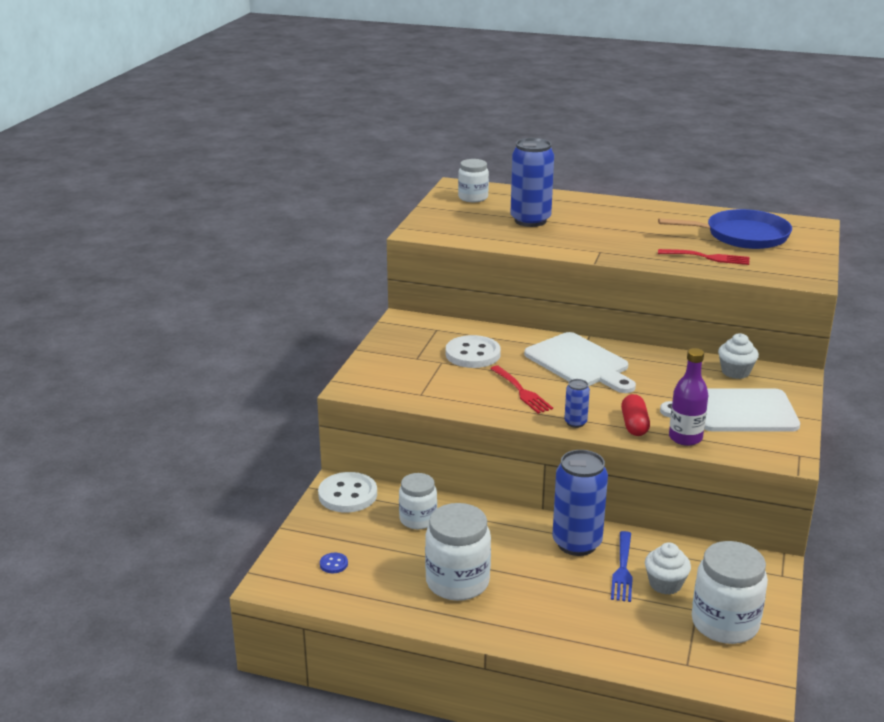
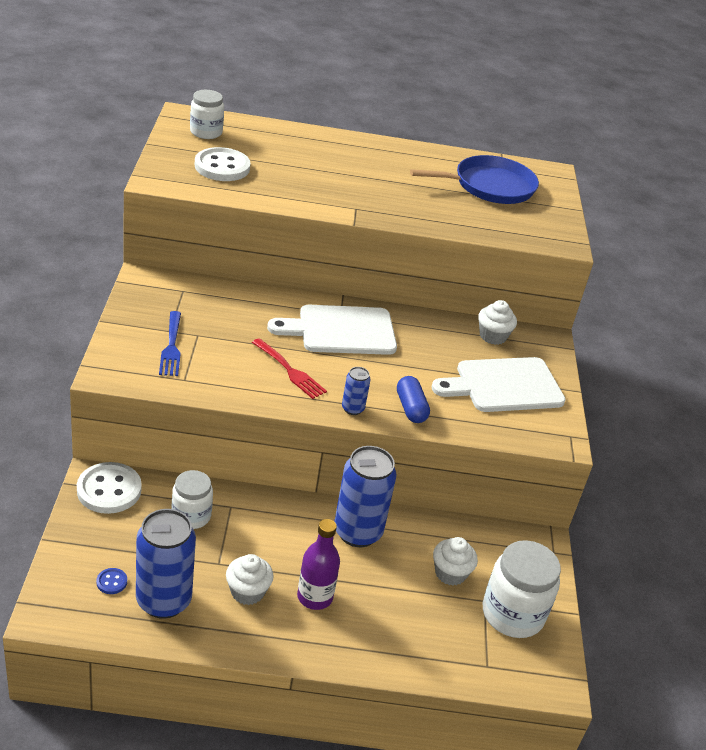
camera: 20 degrees left, 10 degrees up
(457, 582) = (247, 592): white jar -> white cupcake
(473, 354) = (229, 323): white button -> white button (222, 167)
(530, 220) = (274, 165): blue can -> blue can (163, 601)
(579, 363) = (341, 330): white cutting board -> white cutting board turned 135 degrees clockwise
(622, 570) = (407, 560): blue fork -> blue fork (171, 347)
(634, 425) = (411, 408): red capsule -> blue capsule
(685, 438) = (462, 422): purple bottle -> purple bottle (315, 597)
(708, 257) = (464, 215): red fork -> none

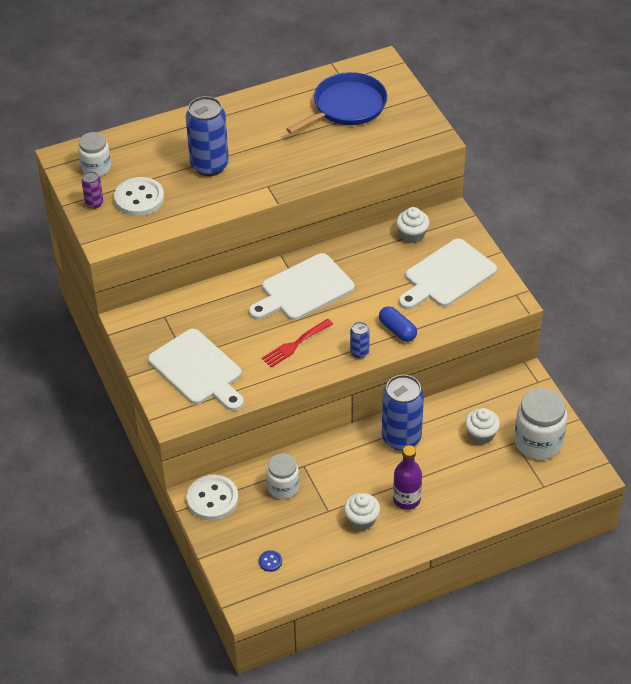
camera: 20 degrees left, 10 degrees up
(163, 601) = (313, 555): blue can -> blue can (209, 165)
(171, 347) = (198, 370): blue fork -> white cutting board
(176, 153) = (94, 203): none -> purple can
(290, 371) = (295, 344): red fork -> red fork turned 120 degrees clockwise

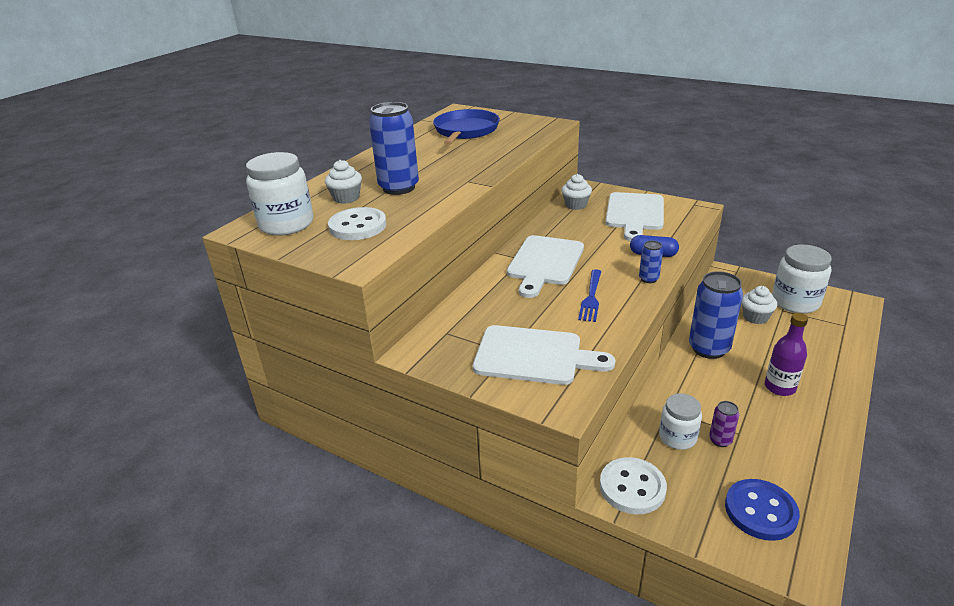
camera: 35 degrees left, 15 degrees down
(94, 203) = (313, 245): purple can -> purple can (720, 440)
(96, 168) = (286, 224): white jar -> white jar, size x1.58
(270, 561) = (760, 511): blue button -> blue button, size x2.27
(295, 344) = (591, 298): red fork -> blue fork
(361, 520) = (774, 423): white cupcake -> white cupcake (346, 198)

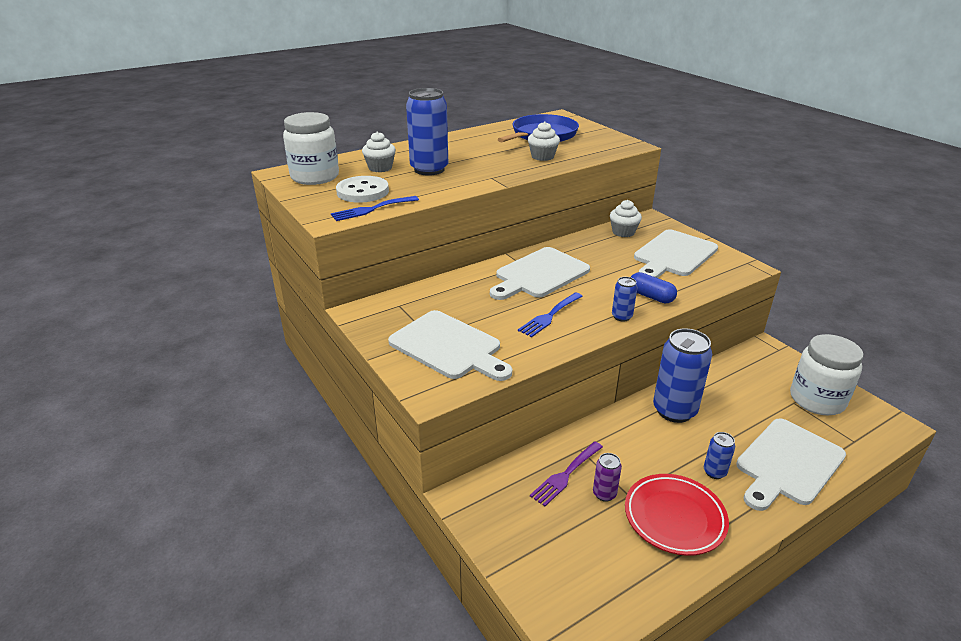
camera: 25 degrees right, 0 degrees up
(389, 241) = (371, 209): none -> blue fork
(632, 487) = (484, 498): white button -> none
(677, 437) = (565, 475): white jar -> purple fork
(755, 317) = (755, 399): white cupcake -> white cupcake (542, 157)
(760, 511) = (583, 569): blue button -> none
(779, 387) = (714, 472): purple bottle -> blue can
(785, 436) = (674, 517): none -> red plate
(820, 360) = (787, 464): none -> white cutting board

